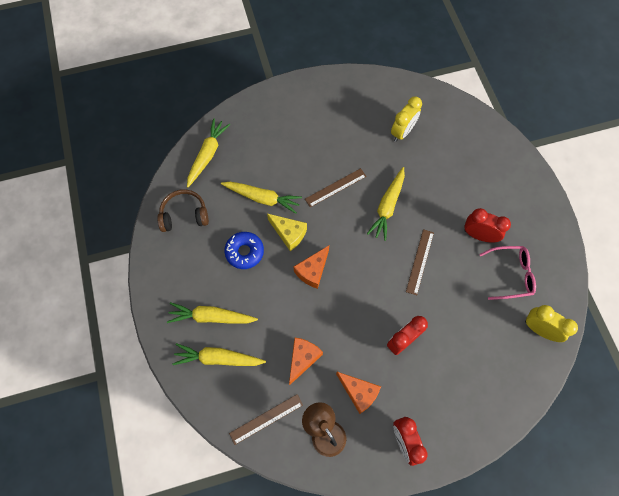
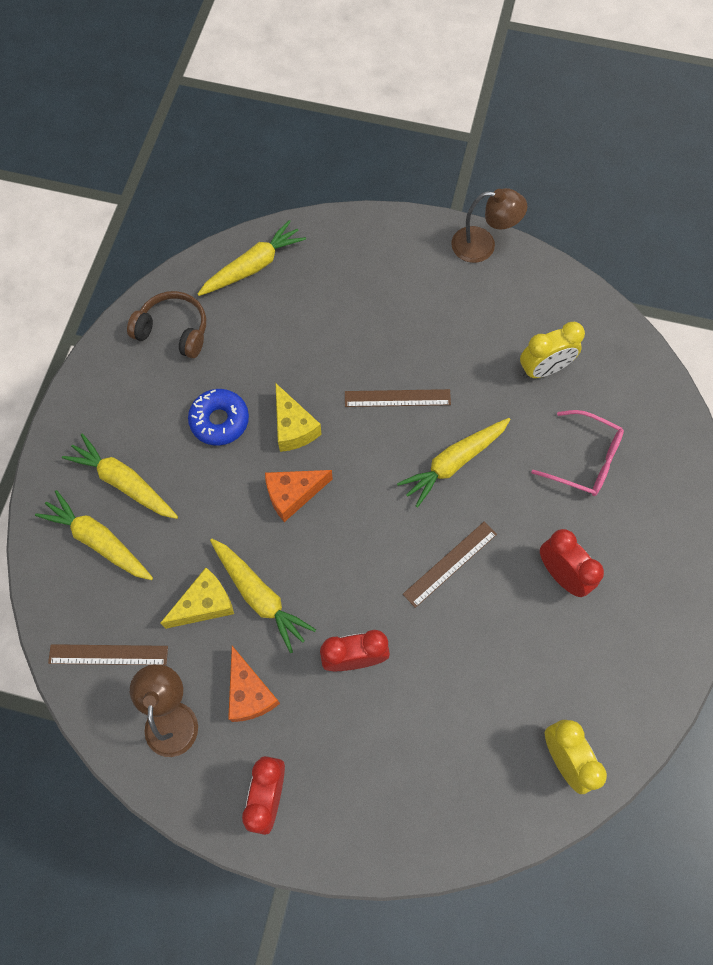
camera: 30 degrees right, 0 degrees up
(262, 198) = (288, 361): yellow carrot -> yellow carrot (259, 596)
(303, 359) = (205, 604): orange cheese -> yellow cheese
(328, 81) = (483, 245): none -> brown lamp
(510, 274) = (572, 656): pink glasses -> pink glasses (584, 459)

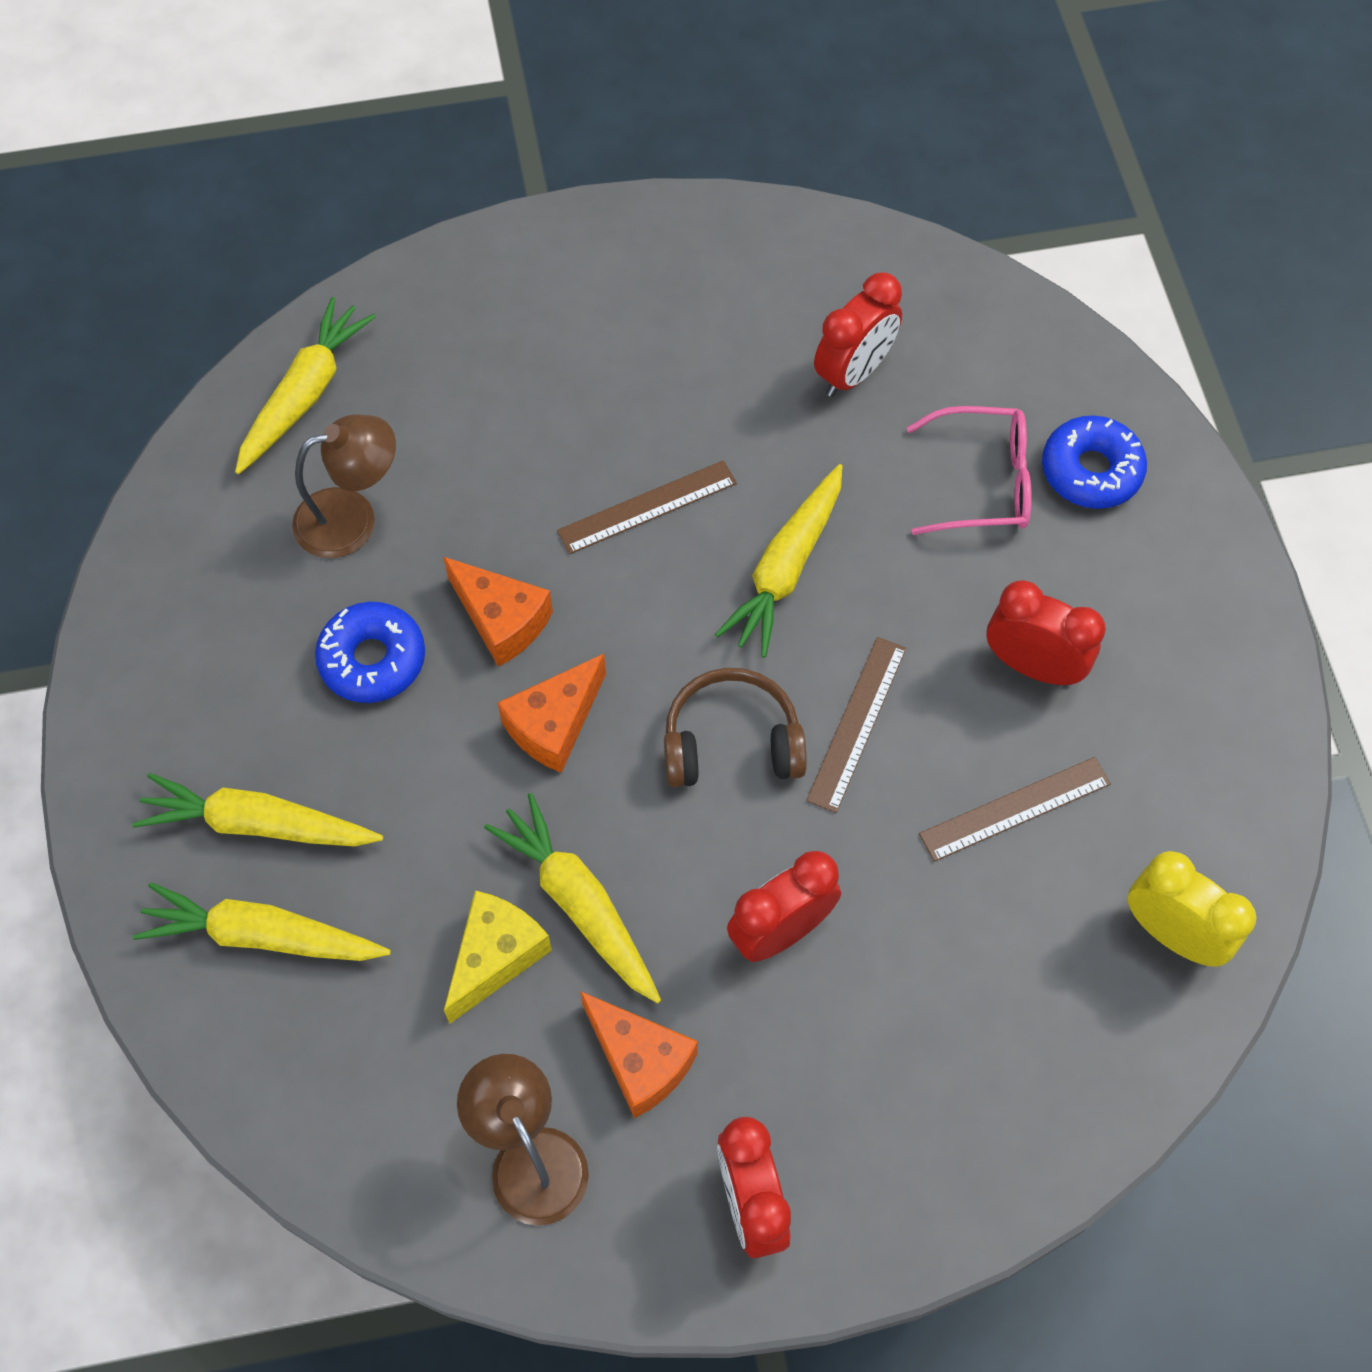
camera: 25 degrees left, 5 degrees down
(108, 655) = (373, 1109): brown ruler -> brown ruler (1015, 809)
(173, 331) = (220, 549): brown headphones -> brown headphones (731, 743)
(259, 596) = (579, 904): yellow carrot -> yellow carrot turned 150 degrees counterclockwise
(293, 427) = (501, 620): yellow cheese -> orange cheese
(483, 245) = (665, 222): brown lamp -> brown lamp (352, 518)
(544, 369) = (853, 373): yellow clock -> red clock
(649, 478) = (1091, 471): none -> blue donut

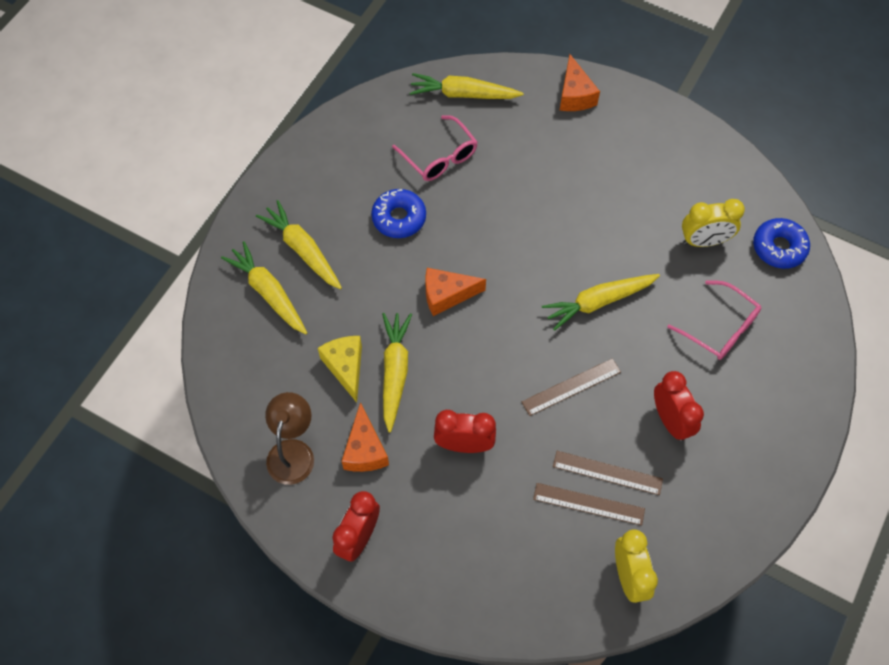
camera: 40 degrees right, 0 degrees up
(305, 395) = (463, 94): yellow carrot -> yellow carrot turned 150 degrees counterclockwise
(352, 518) = (439, 156): brown lamp -> pink glasses
(495, 957) = (345, 367): yellow cheese -> yellow cheese turned 90 degrees counterclockwise
(501, 620) = (462, 239): orange cheese -> orange cheese (575, 95)
(647, 507) = (562, 235): brown ruler -> brown ruler (588, 504)
(731, 743) = (511, 355): brown headphones -> none
(853, 373) = (704, 241): red clock -> yellow clock
(1091, 471) = (776, 358): blue donut -> blue donut (779, 247)

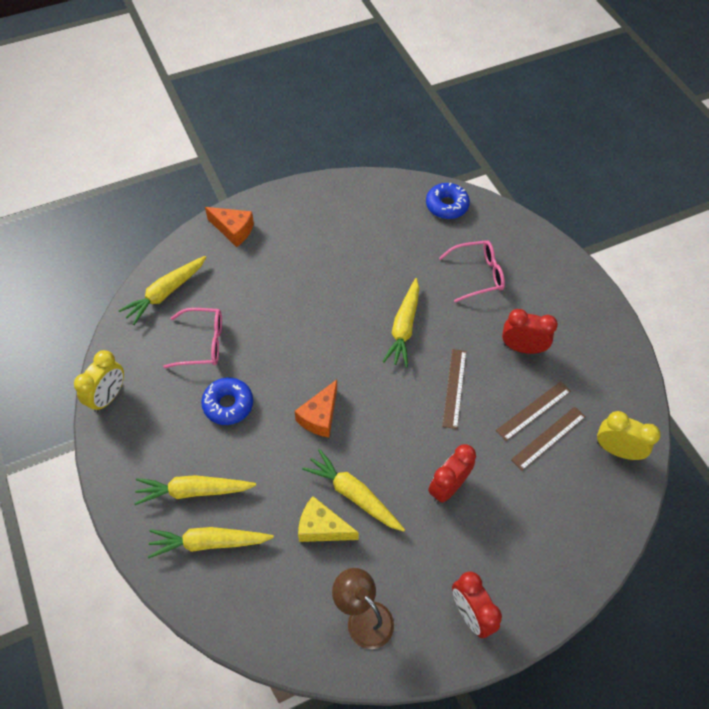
camera: 55 degrees left, 5 degrees down
(365, 450) = (401, 560): orange cheese -> none
(704, 241) = (409, 239): yellow clock -> yellow clock (108, 397)

